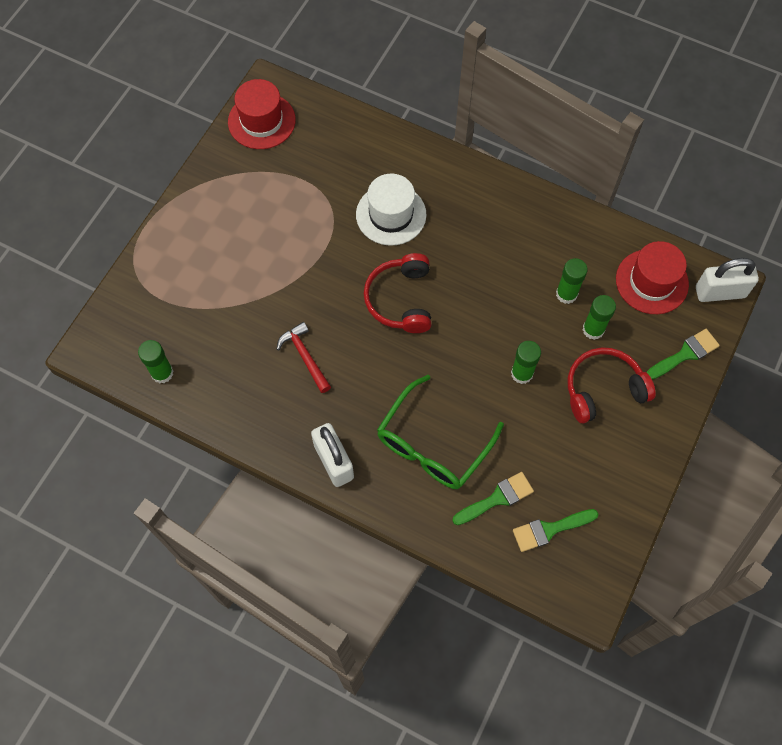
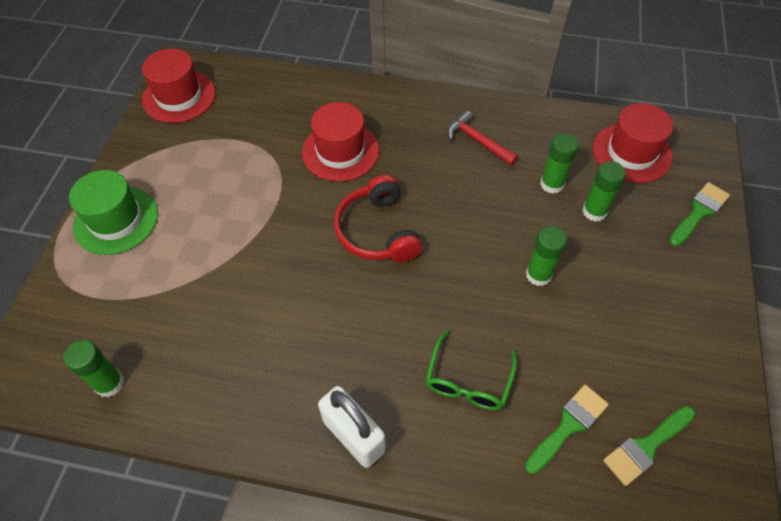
camera: 15 degrees left, 10 degrees down
(187, 234) = (116, 220): none -> green hat
(305, 357) = (284, 319): red hammer -> red hammer (478, 141)
(391, 214) = (340, 151): white hat -> red hat
(433, 444) = (468, 380): green glasses -> green glasses, size x0.63
(603, 389) = (632, 268): red headphones -> none
(720, 292) = (702, 147): white padlock -> none

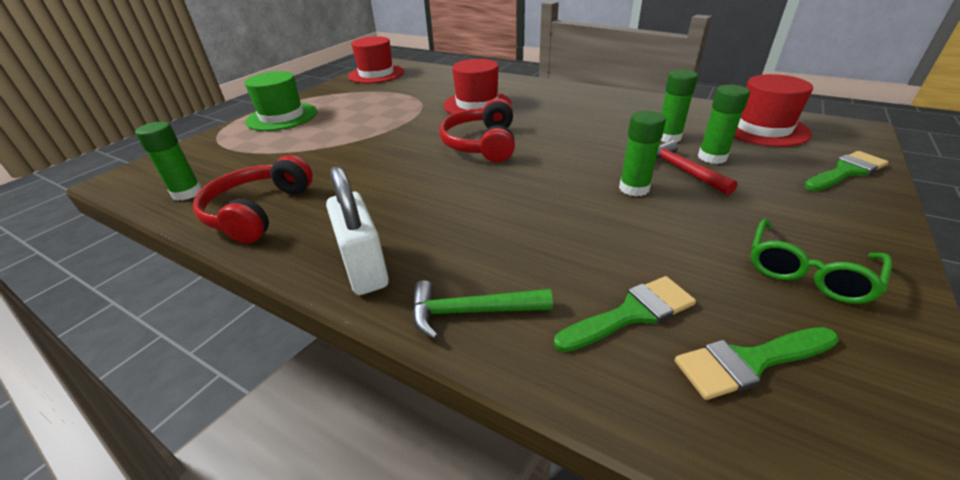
camera: 20 degrees right, 20 degrees down
(208, 391) = (258, 211): none -> red headphones
(459, 457) = (471, 312): none -> green hammer
(468, 380) = (517, 250): green glasses -> green glasses (807, 272)
(478, 141) = (602, 110): red hammer -> red hammer (682, 170)

